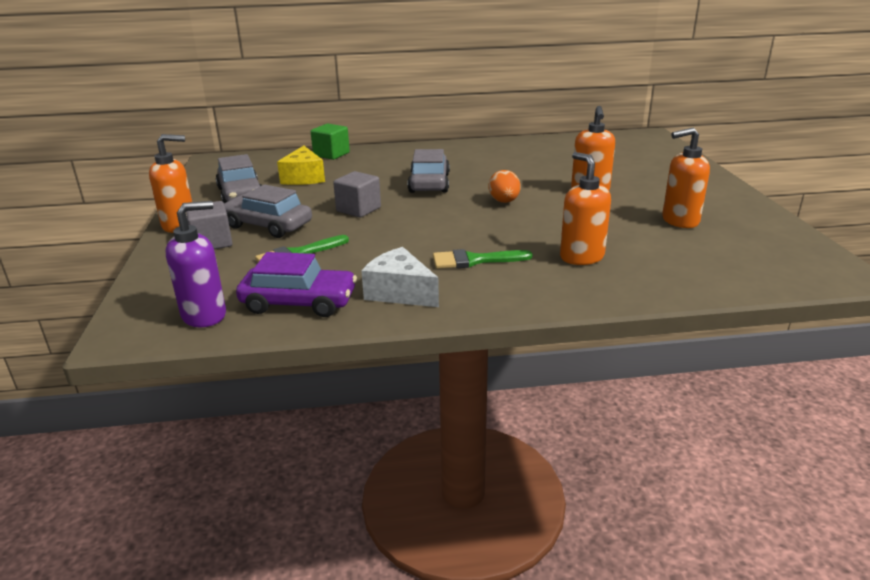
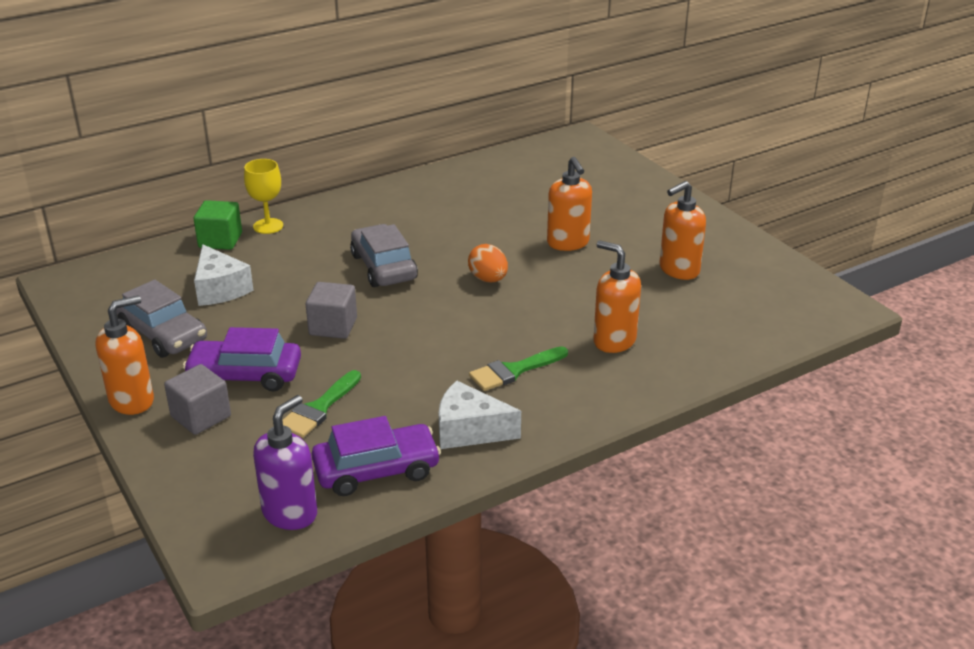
camera: 25 degrees left, 5 degrees up
(268, 225) = (245, 375): grey car -> purple car
(303, 178) = (220, 289): yellow cheese -> white cheese
(370, 151) = (268, 226): none -> yellow goblet

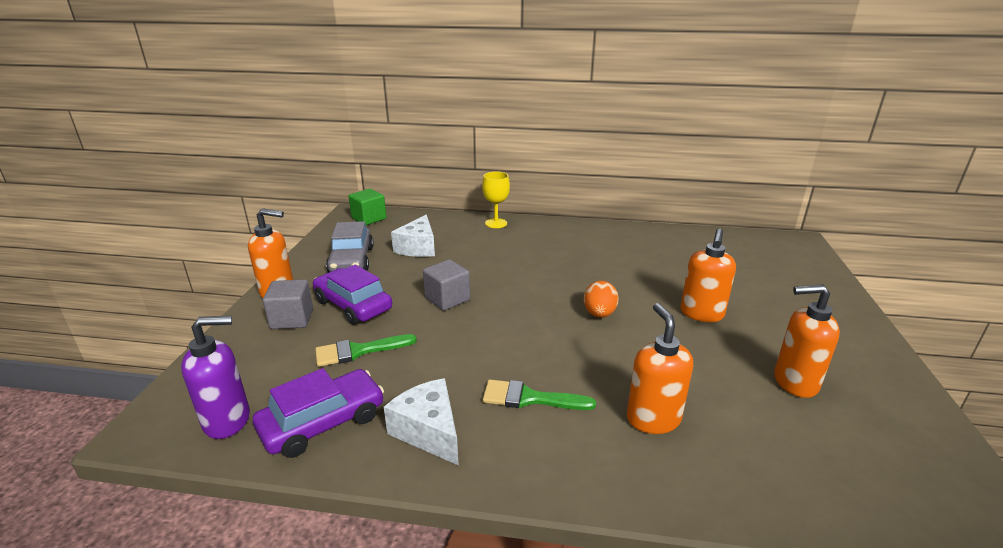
camera: 40 degrees right, 5 degrees down
(220, 240) = (458, 221): green cube -> green cube (369, 218)
(376, 470) = (323, 422): purple car -> purple car turned 60 degrees counterclockwise
(383, 267) = (533, 274): grey car -> none

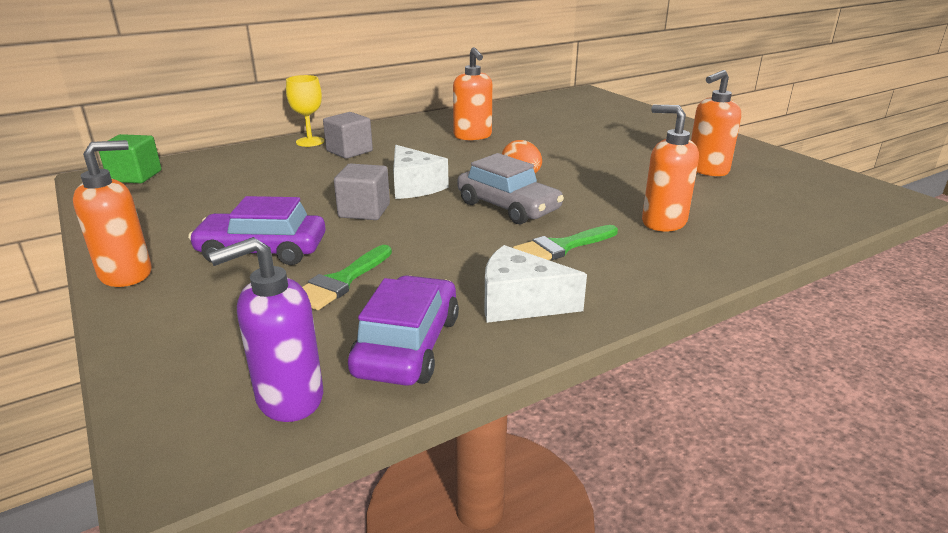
camera: 40 degrees left, 0 degrees up
(228, 420) = (289, 398): purple soap dispenser -> purple soap dispenser turned 150 degrees counterclockwise
(292, 319) = (201, 289): grey cube -> grey cube (349, 151)
(352, 260) = (184, 216): grey car -> grey car (508, 207)
(418, 248) = (253, 183): white cheese -> white cheese (414, 186)
(701, 314) = (593, 152): orange soap dispenser -> orange soap dispenser (473, 136)

